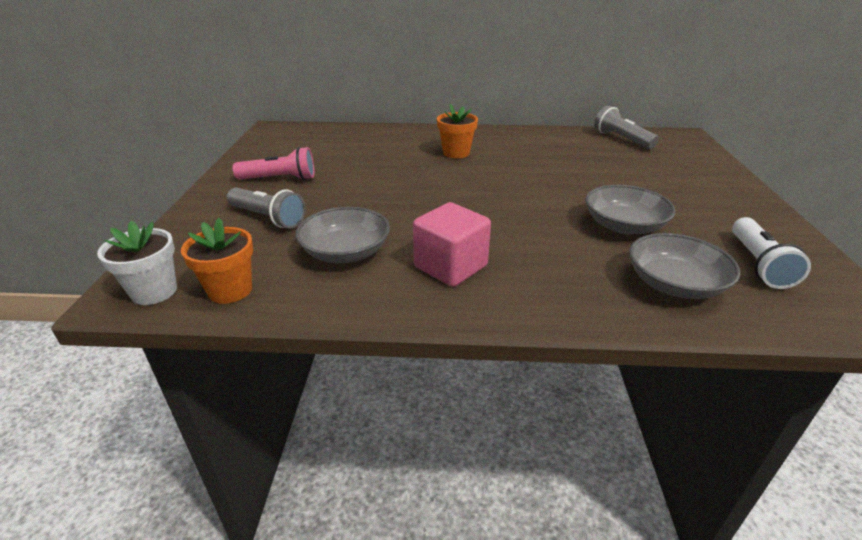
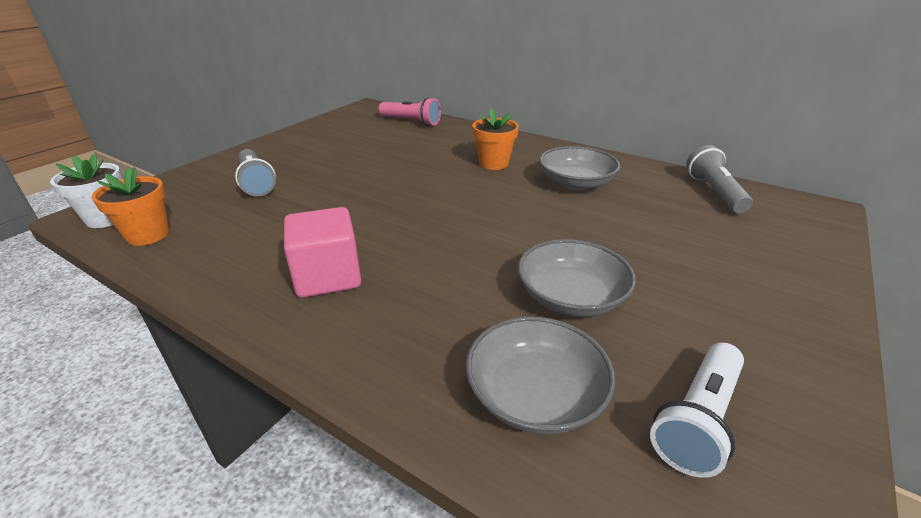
camera: 30 degrees right, 0 degrees up
(280, 179) = (311, 151): pink flashlight -> pink flashlight (411, 122)
(345, 252) = (267, 231): grey bowl -> grey bowl (575, 183)

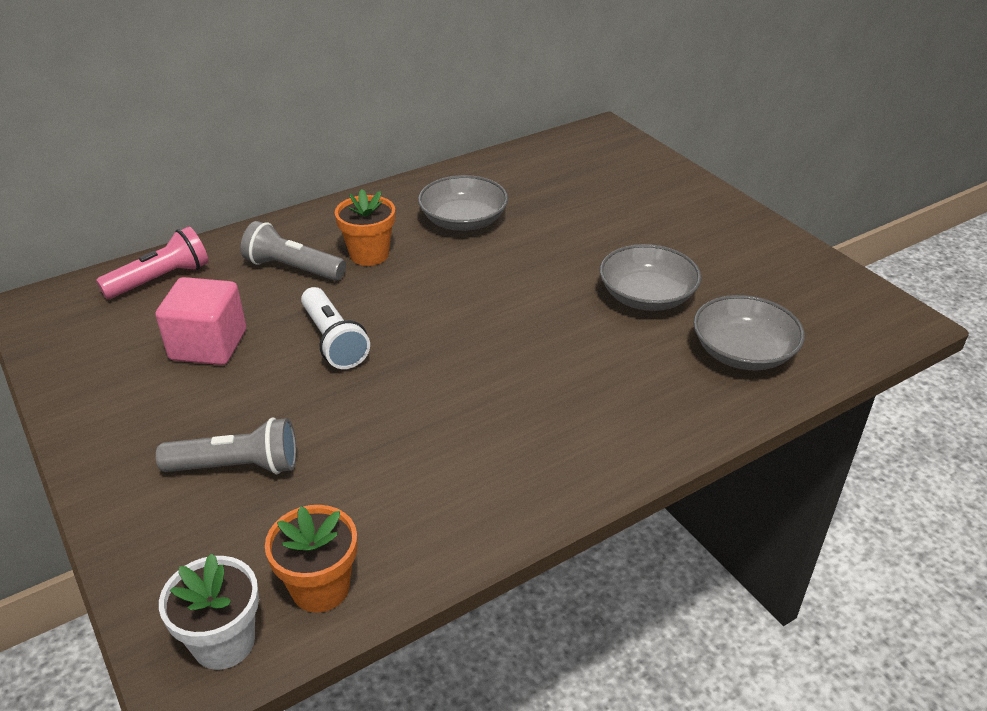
camera: 65 degrees left, 5 degrees up
(328, 276) = (531, 431): pink cube -> pink cube (208, 345)
(698, 420) = (789, 296): white flashlight -> white flashlight (334, 341)
(714, 192) = (542, 160): grey flashlight -> grey flashlight (292, 268)

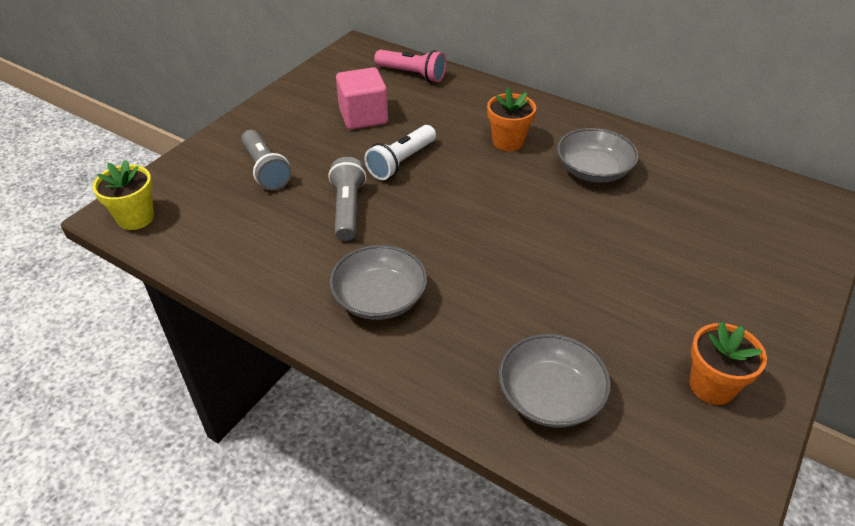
camera: 65 degrees right, 5 degrees up
(224, 642) = (136, 218): white flower pot -> yellow flower pot
(292, 268) = (464, 116): grey flashlight -> grey flashlight (347, 209)
(320, 588) = (184, 238): orange flower pot -> orange flower pot (712, 386)
(647, 296) = (582, 307): grey bowl -> grey bowl (379, 298)

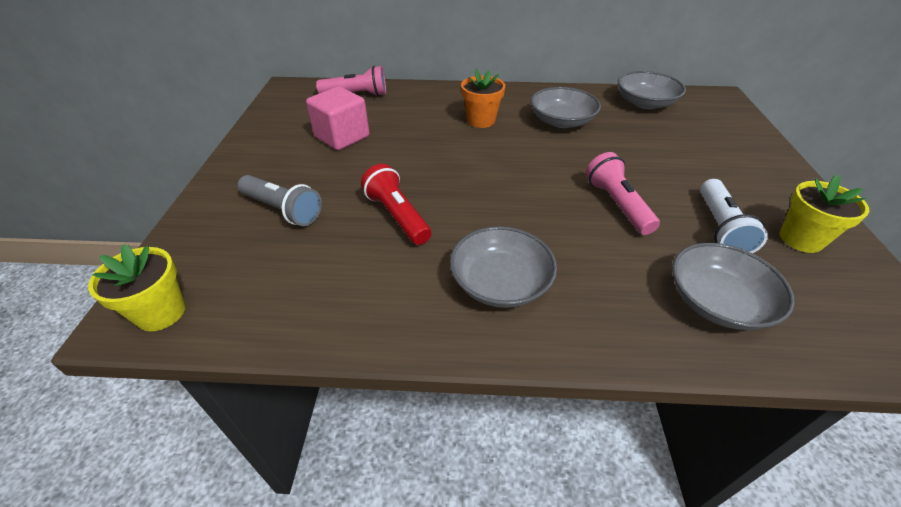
camera: 30 degrees left, 0 degrees up
(347, 209) = (397, 216): grey flashlight -> red flashlight
(401, 162) = (410, 161): white flashlight -> white flashlight (720, 228)
(554, 276) = (616, 204): none -> pink flashlight
(712, 386) = (800, 239): orange flower pot -> yellow flower pot
(718, 180) = (645, 103): none -> grey bowl

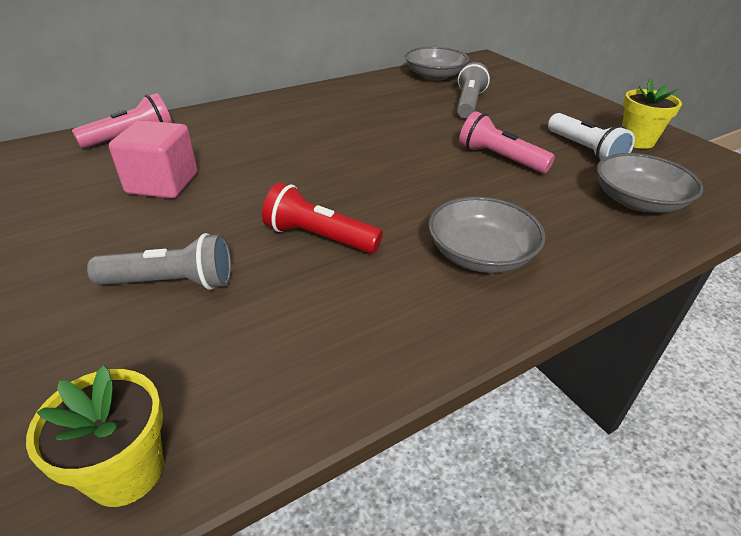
camera: 35 degrees left, 5 degrees down
(481, 120) = (307, 126): orange flower pot -> none
(561, 121) = (383, 107): grey bowl -> none
(647, 140) = (468, 104): none -> grey flashlight

